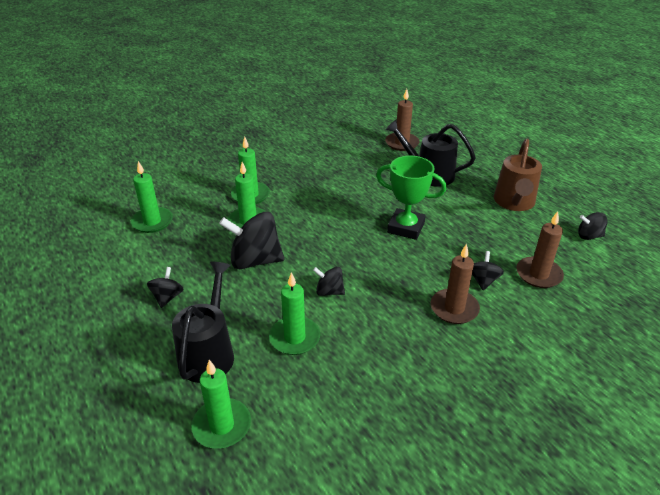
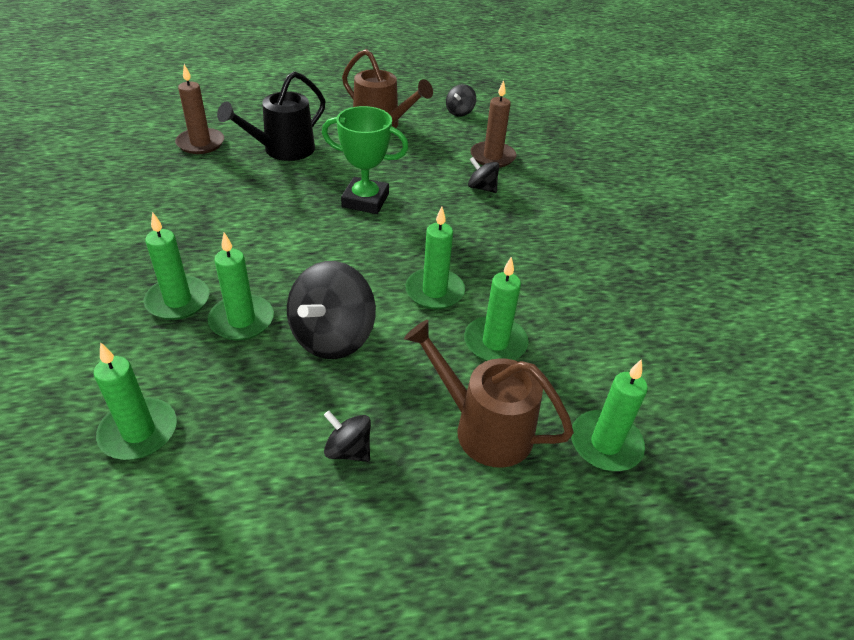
camera: 70 degrees left, 5 degrees up
(209, 352) = (483, 428): black watering can -> brown watering can
(329, 291) = (434, 291): black spinning top -> green candle
(406, 227) = (365, 200): green trophy -> green trophy turned 60 degrees clockwise
(454, 308) = (510, 219): brown candle -> none

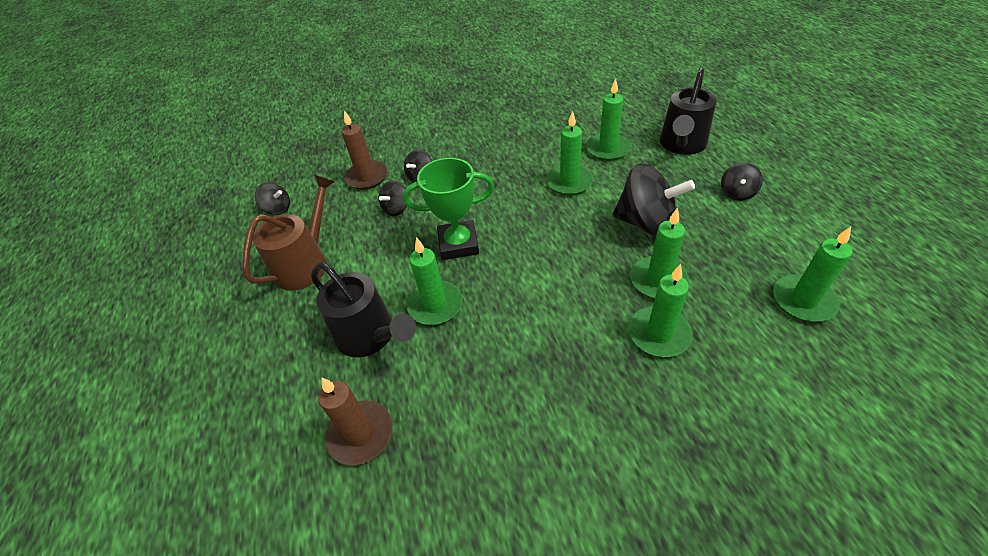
camera: 90 degrees left, 5 degrees up
(365, 200) = (458, 244): green trophy -> green trophy turned 75 degrees clockwise
(434, 170) = (396, 209): none -> black spinning top
(483, 428) = (681, 145): brown watering can -> black watering can
(605, 444) = (663, 106): green candle -> green candle (435, 305)

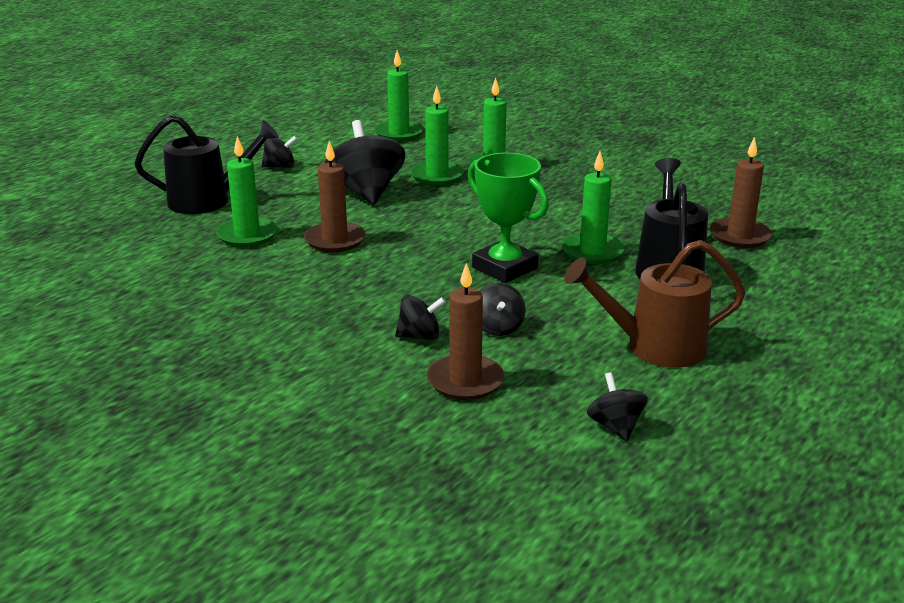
camera: 130 degrees left, 20 degrees down
(396, 209) = (498, 327): black spinning top -> black spinning top turned 90 degrees clockwise
(569, 182) = (335, 240): green candle -> brown candle

